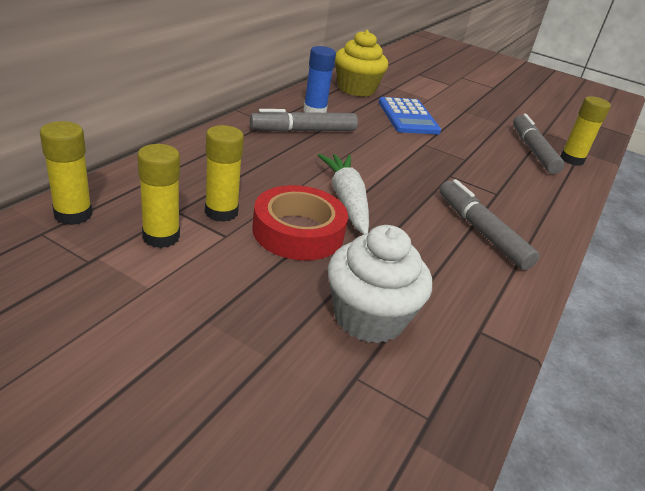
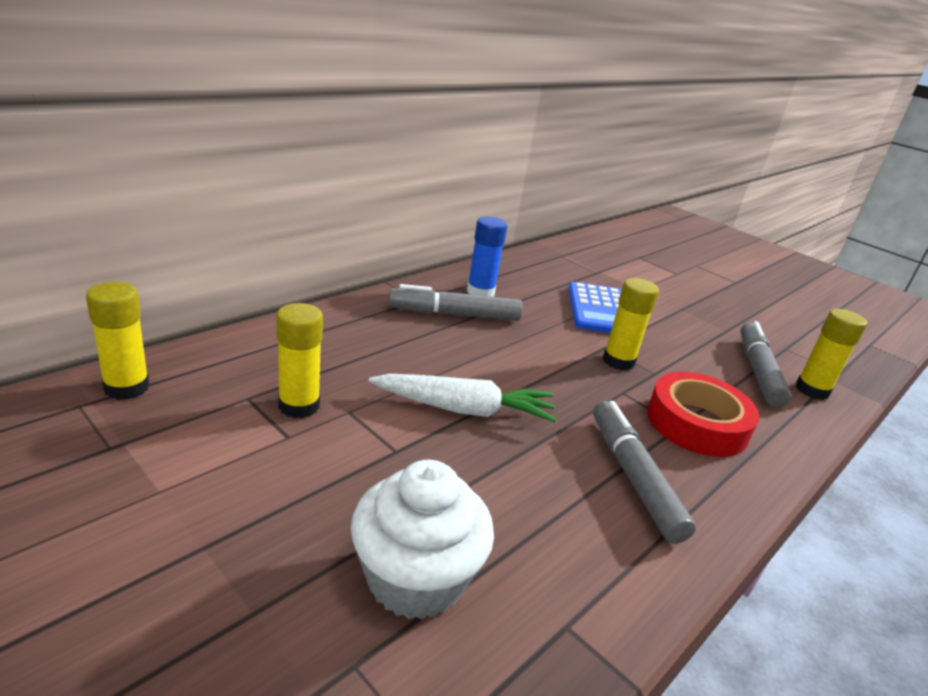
camera: 15 degrees right, 5 degrees down
(161, 237) = (209, 428): yellow glue stick -> yellow glue stick (618, 361)
(298, 232) = (381, 443): red tape -> red tape (697, 423)
(346, 200) = (465, 409): white carrot -> white carrot turned 90 degrees clockwise
(356, 89) = (547, 269): yellow cupcake -> none

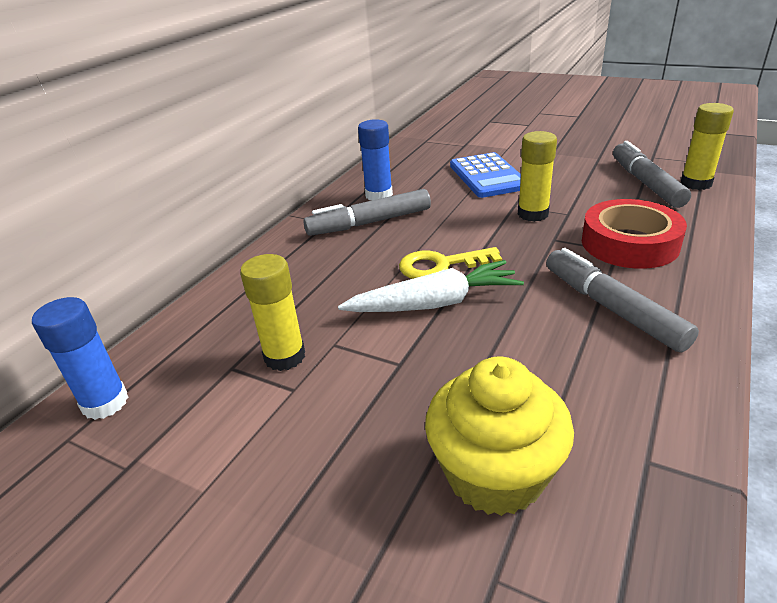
camera: 10 degrees left, 5 degrees up
(126, 387) = (105, 403): yellow glue stick -> blue glue stick
(415, 578) = (494, 474): white cupcake -> yellow cupcake
(494, 377) = (441, 265): none -> yellow key

